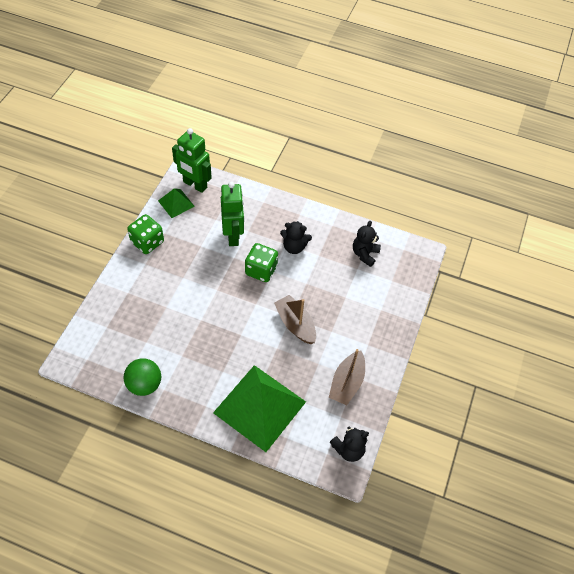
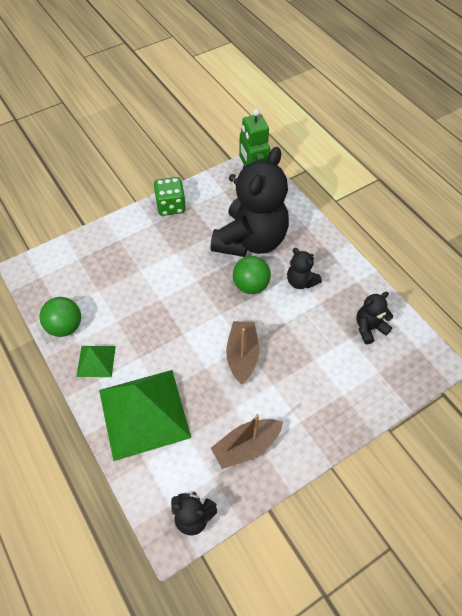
camera: 40 degrees right, 0 degrees up
(176, 203) = (223, 186): green pyramid -> green pyramid (96, 361)
(233, 236) = (250, 240): green robot -> black teddy bear
(261, 270) = (251, 285): green dice -> green ball

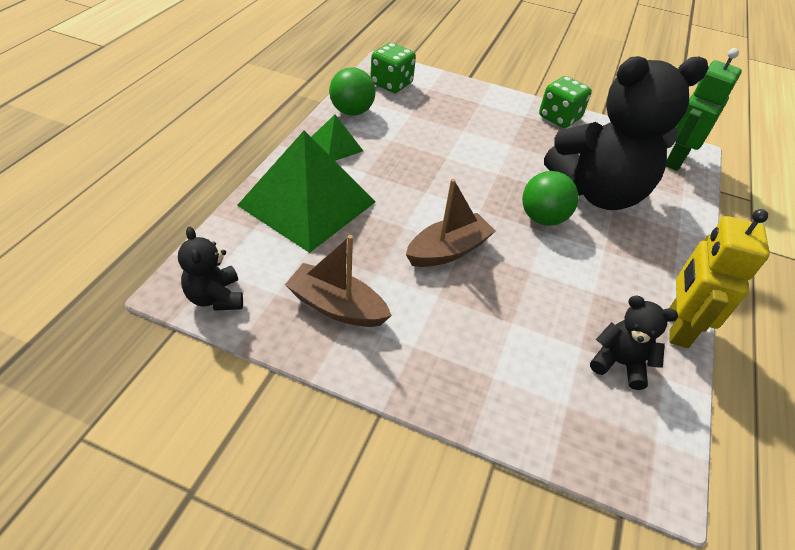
camera: 50 degrees right, 10 degrees down
(53, 279) = (391, 84): none -> green dice
(301, 281) = (601, 260): black teddy bear -> none
(364, 283) = (677, 327): none -> yellow robot

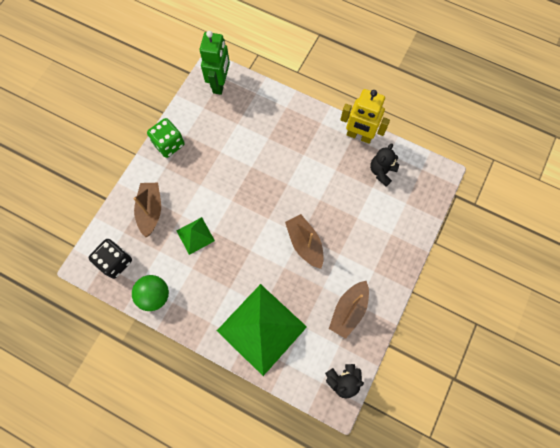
camera: 80 degrees left, 25 degrees up
(335, 146) = (198, 309): green pyramid -> green pyramid (195, 235)
(391, 84) = (115, 262): green dice -> black dice
(462, 106) = (150, 211): none -> brown boat
(542, 218) = (276, 182): green ball -> none
(598, 193) = (253, 143): black teddy bear -> none
(675, 160) = (220, 84): green robot -> green robot turned 120 degrees counterclockwise

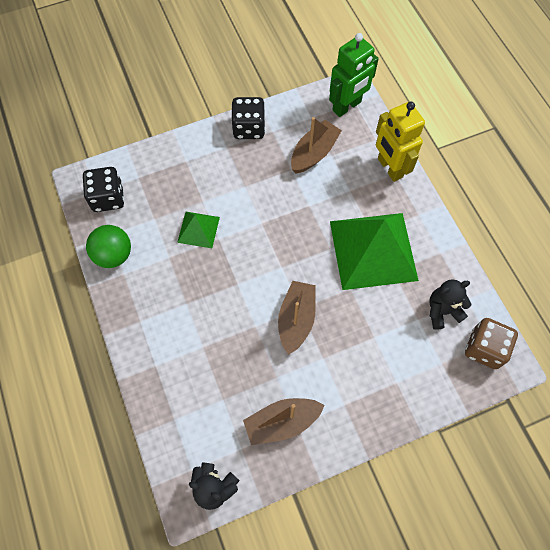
camera: 40 degrees right, 5 degrees down
(150, 211) = (179, 176): brown boat -> brown boat (314, 153)
(169, 144) = (249, 128): green dice -> black dice
(262, 328) = (181, 367): green pyramid -> green pyramid (373, 250)
(359, 136) = (448, 256): yellow robot -> yellow robot (389, 168)
(421, 176) = (484, 348): none -> brown dice

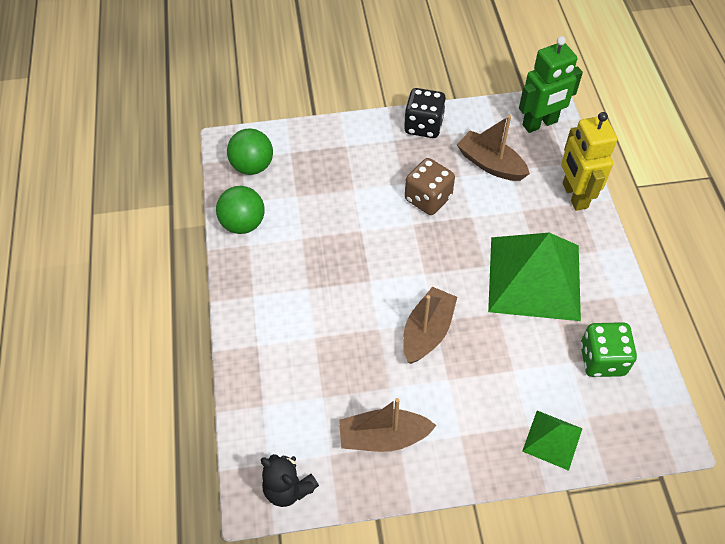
camera: 15 degrees right, 10 degrees down
(108, 198) = (252, 166): black dice -> green ball
(198, 229) = (341, 216): green pyramid -> green pyramid (552, 439)
(314, 153) = (490, 164): brown boat -> brown boat turned 105 degrees counterclockwise
(442, 311) = (602, 359): black teddy bear -> green dice
(484, 348) = (644, 412): brown dice -> brown dice (428, 198)

